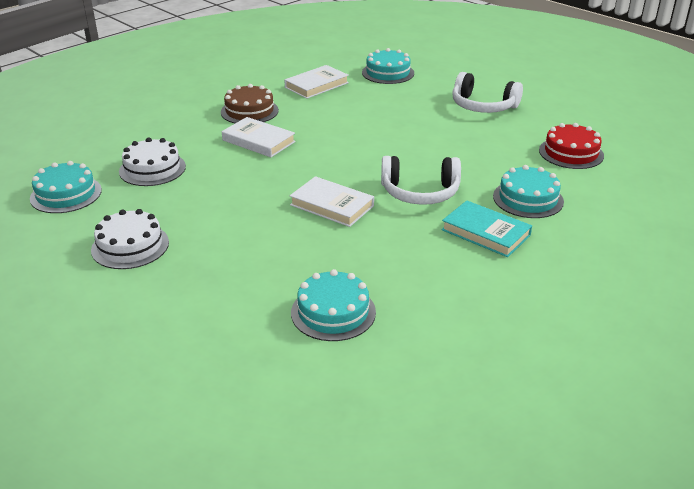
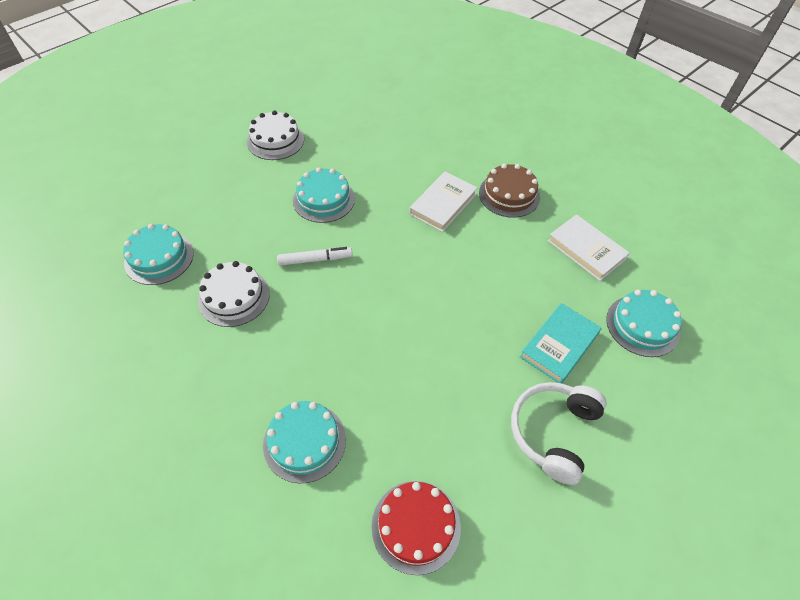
camera: 90 degrees right, 20 degrees up
(66, 194) = (353, 99): turquoise cake -> turquoise cake (324, 199)
(152, 169) = (390, 139): white cake -> white cake (234, 297)
(332, 205) = (315, 259): white book -> white marker
(420, 192) = (330, 333): white headphones -> none
(485, 232) = (245, 385): turquoise book -> turquoise book (559, 345)

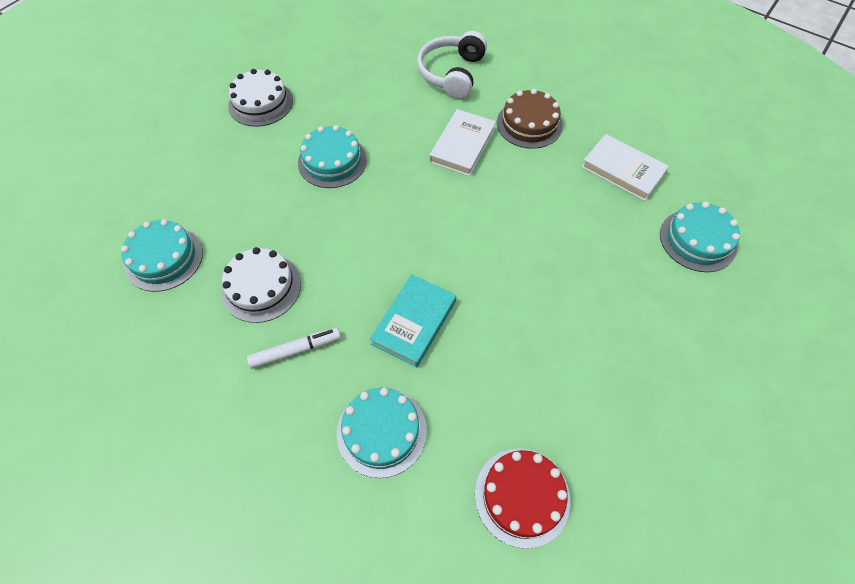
camera: 10 degrees left, 5 degrees up
(315, 259) = (340, 230): white marker -> white marker (295, 350)
(553, 432) = (636, 369): white headphones -> white headphones (451, 73)
(559, 345) = (620, 276): turquoise book -> turquoise book (414, 322)

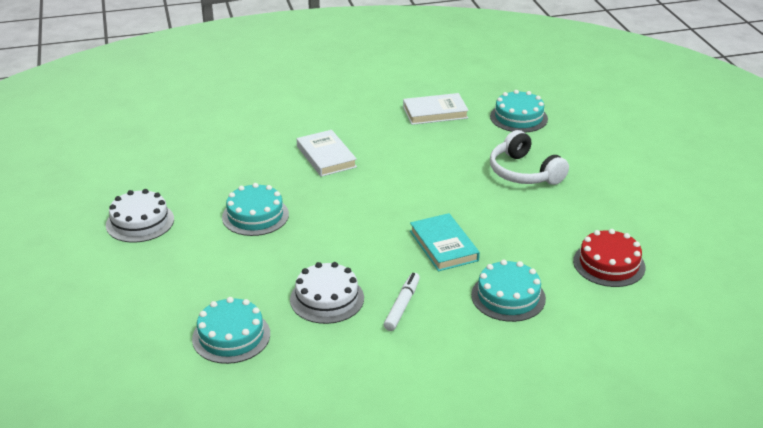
camera: 50 degrees left, 25 degrees down
(451, 73) = (253, 128): white headphones -> white headphones (524, 172)
(529, 124) = (347, 123): brown cake -> none

